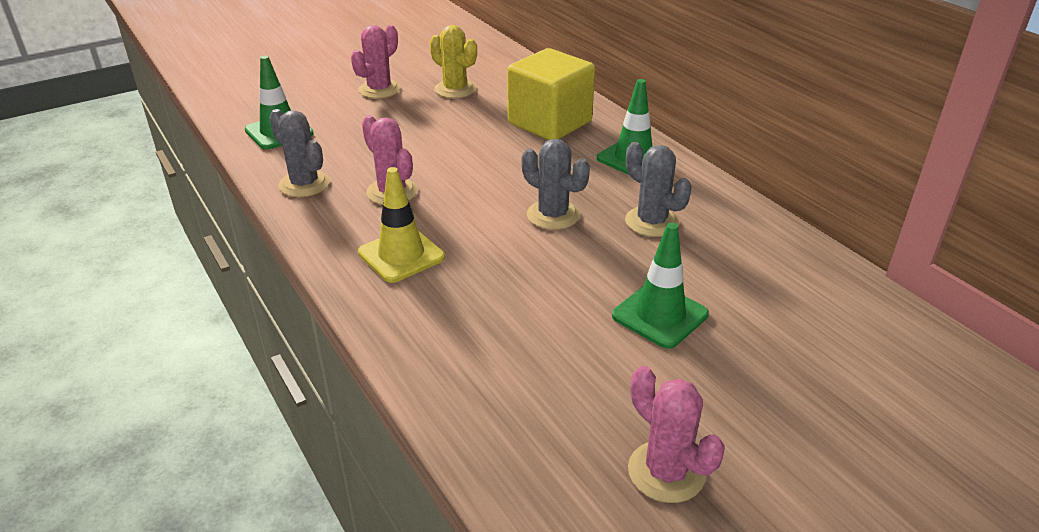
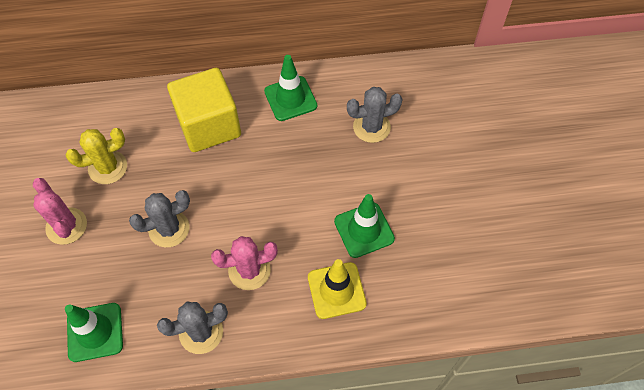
camera: 65 degrees left, 25 degrees up
(553, 215) = (335, 178): grey cactus -> grey cactus (169, 229)
(660, 315) = (463, 170): green traffic cone -> green traffic cone (364, 230)
(666, 472) = (580, 227): pink cactus -> none

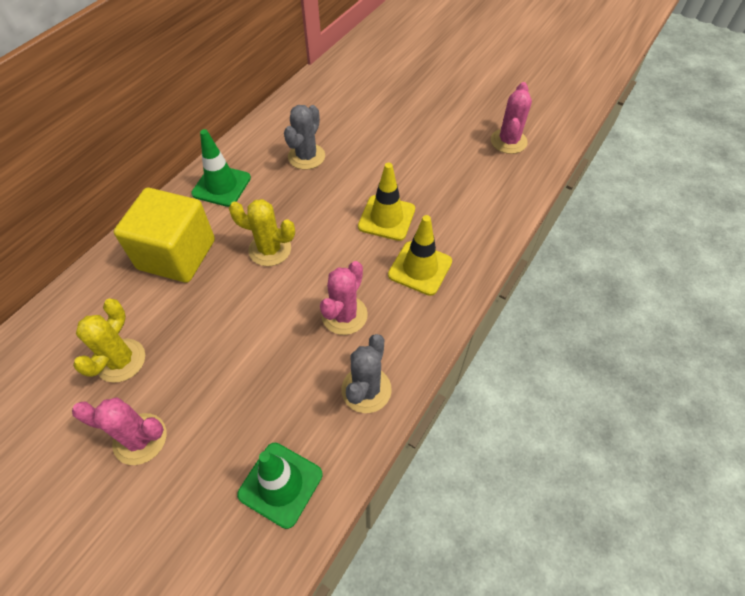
camera: 50 degrees left, 5 degrees down
(169, 229) = (241, 350): grey cactus -> none
(263, 177) = (270, 249): none -> yellow cactus
(364, 230) = (386, 218): green traffic cone -> yellow traffic cone
(544, 261) = (508, 141): none -> pink cactus

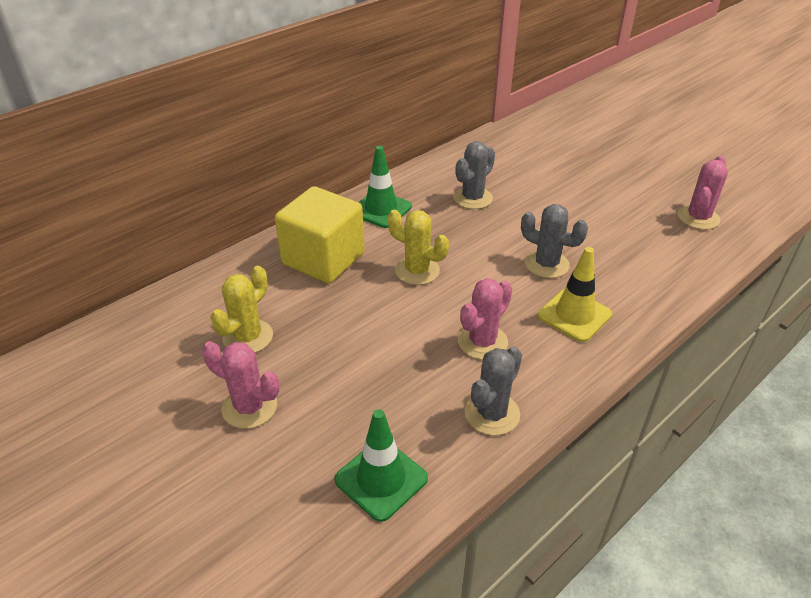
camera: 15 degrees right, 15 degrees down
(386, 218) = (546, 264): yellow traffic cone -> grey cactus

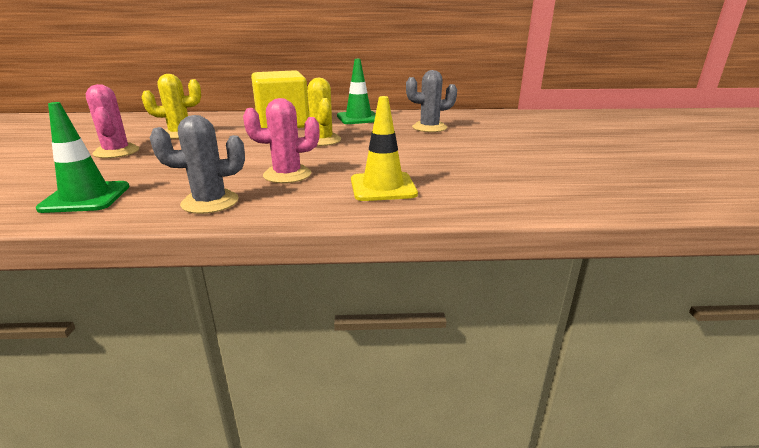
camera: 40 degrees right, 15 degrees down
(546, 264) = (418, 162): grey cactus -> none
(698, 218) = (629, 181): pink cactus -> none

